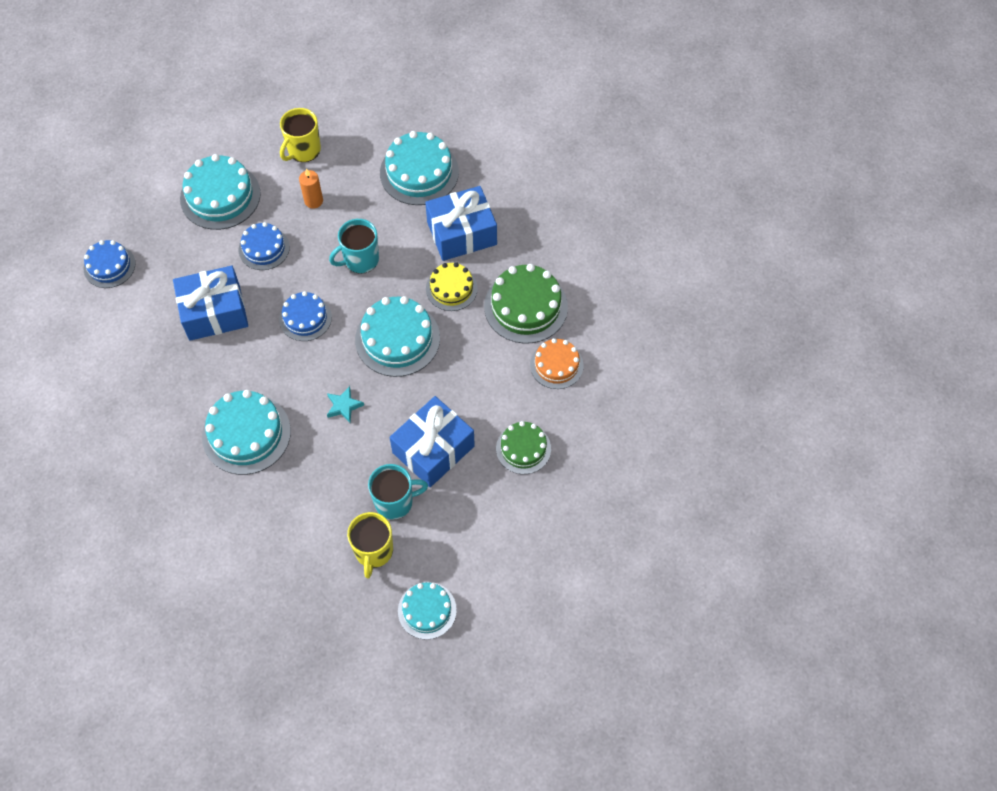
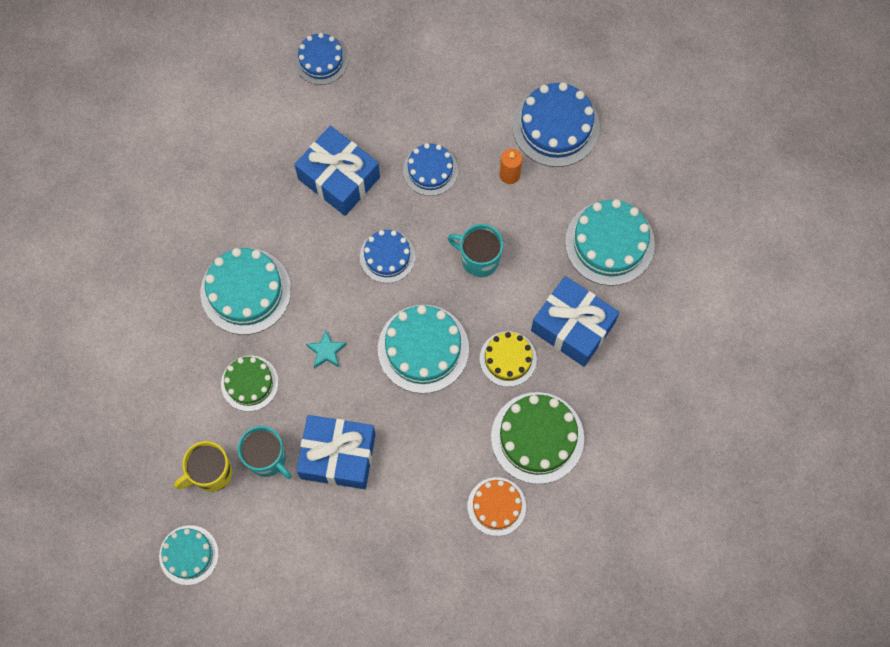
camera: 55 degrees right, 10 degrees up
(220, 196) = (455, 94): turquoise cake -> none
(303, 150) = (556, 126): yellow mug -> blue cake
(523, 448) = (392, 533): green cake -> green cake (249, 383)

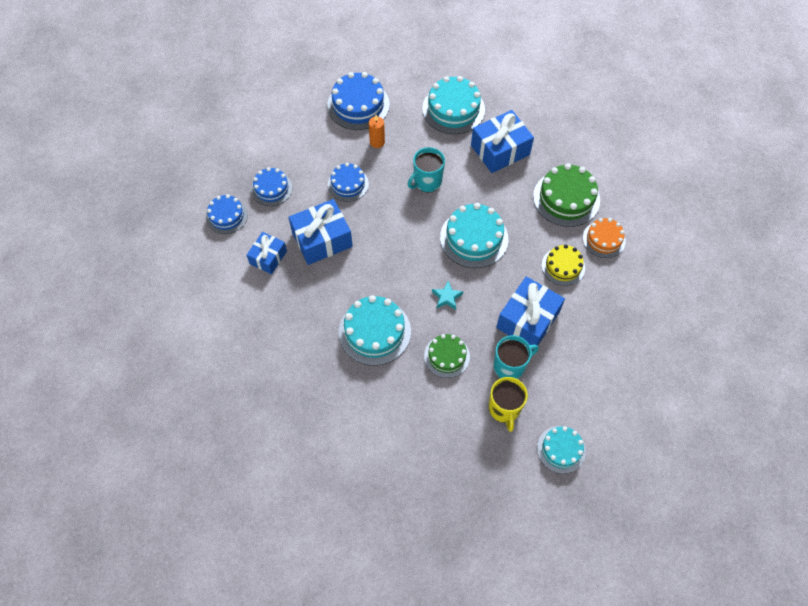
camera: 65 degrees left, 10 degrees down
(288, 132) = (268, 257): none -> blue gift
(387, 256) = (396, 233): blue cake -> blue cake (271, 188)
(508, 359) = (504, 193): yellow cake -> yellow cake (563, 266)

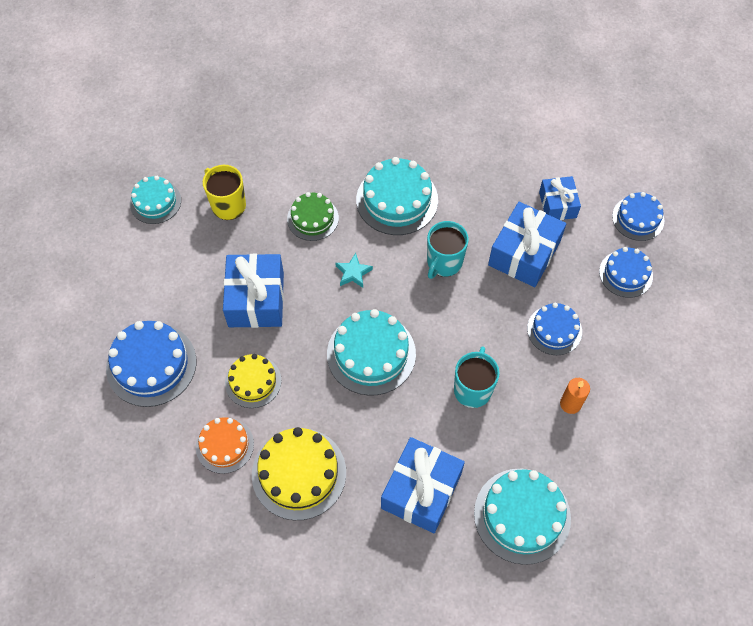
camera: 145 degrees right, 0 degrees up
(358, 105) = (637, 441): blue cake -> blue cake (151, 364)
(509, 366) = (246, 244): turquoise mug -> turquoise mug (444, 263)
(566, 198) = (299, 473): green cake -> yellow cake

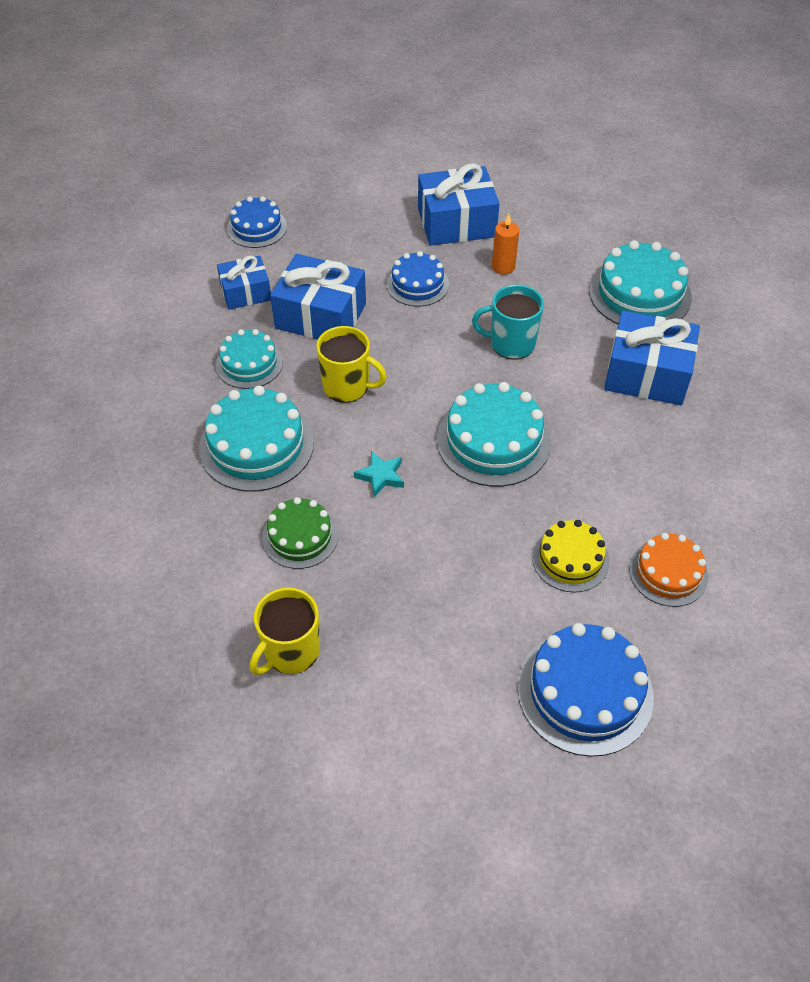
camera: 100 degrees left, 10 degrees down
(155, 202) = (298, 763): turquoise cake -> turquoise cake (249, 363)
(256, 299) = (447, 580): blue gift -> blue gift (456, 222)
(299, 473) = (672, 487): yellow cake -> none
(444, 263) = (347, 386): turquoise mug -> yellow mug
(625, 274) = (332, 234): blue cake -> none

